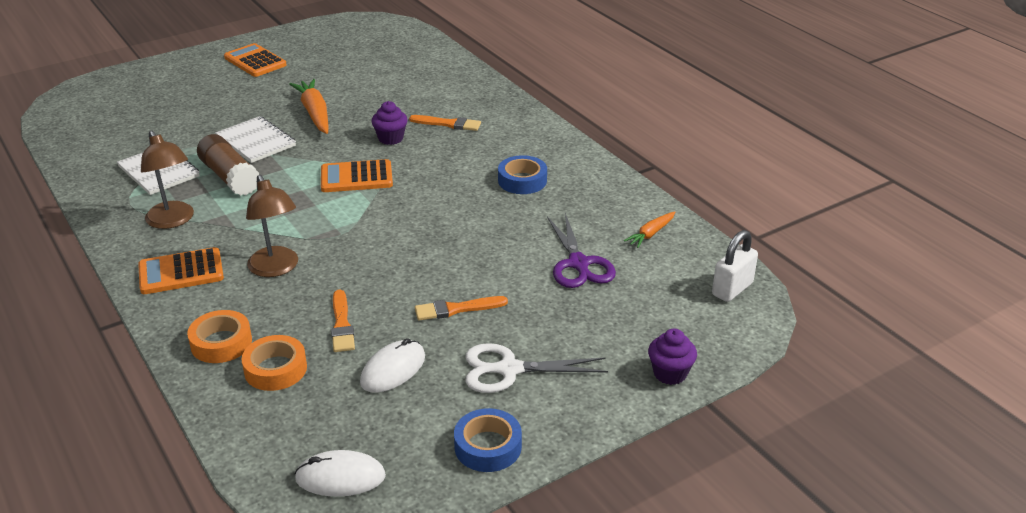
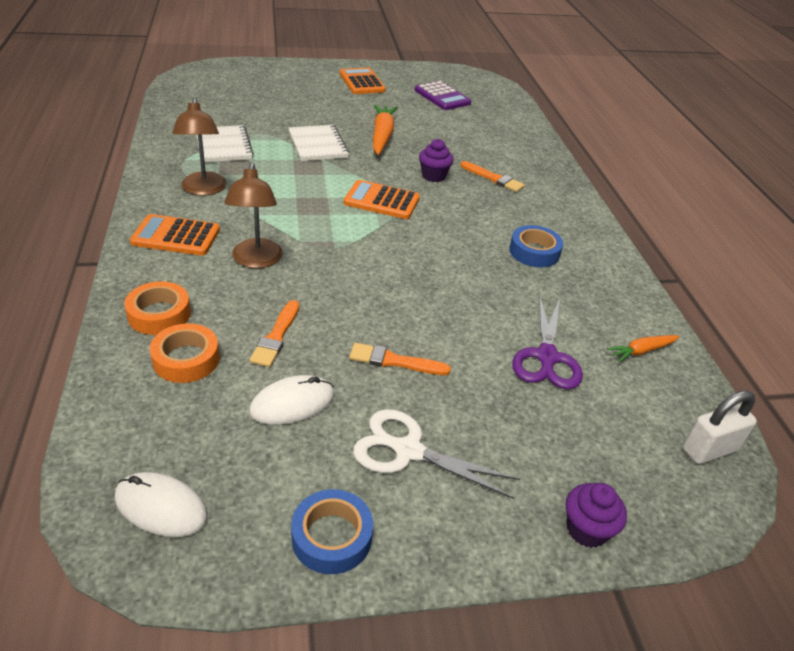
camera: 20 degrees right, 5 degrees up
(230, 177) = (276, 168): brown glue stick -> none
(349, 54) = (442, 97): none -> purple calculator

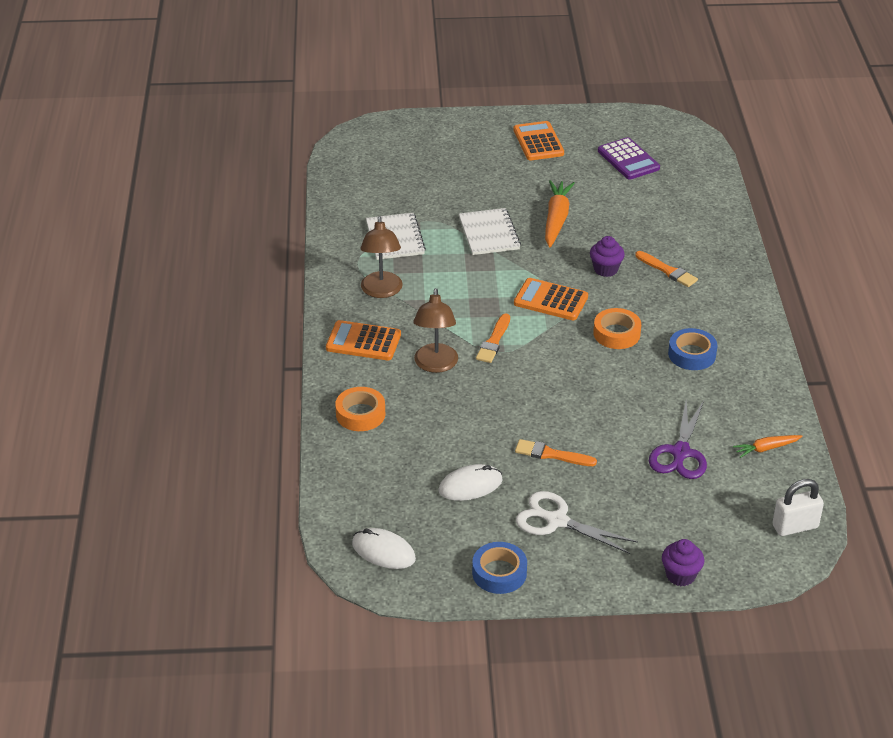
camera: 10 degrees right, 0 degrees up
(186, 359) = (387, 451): orange tape -> orange tape (616, 333)
(276, 336) = (455, 433): orange brush -> orange brush (494, 341)

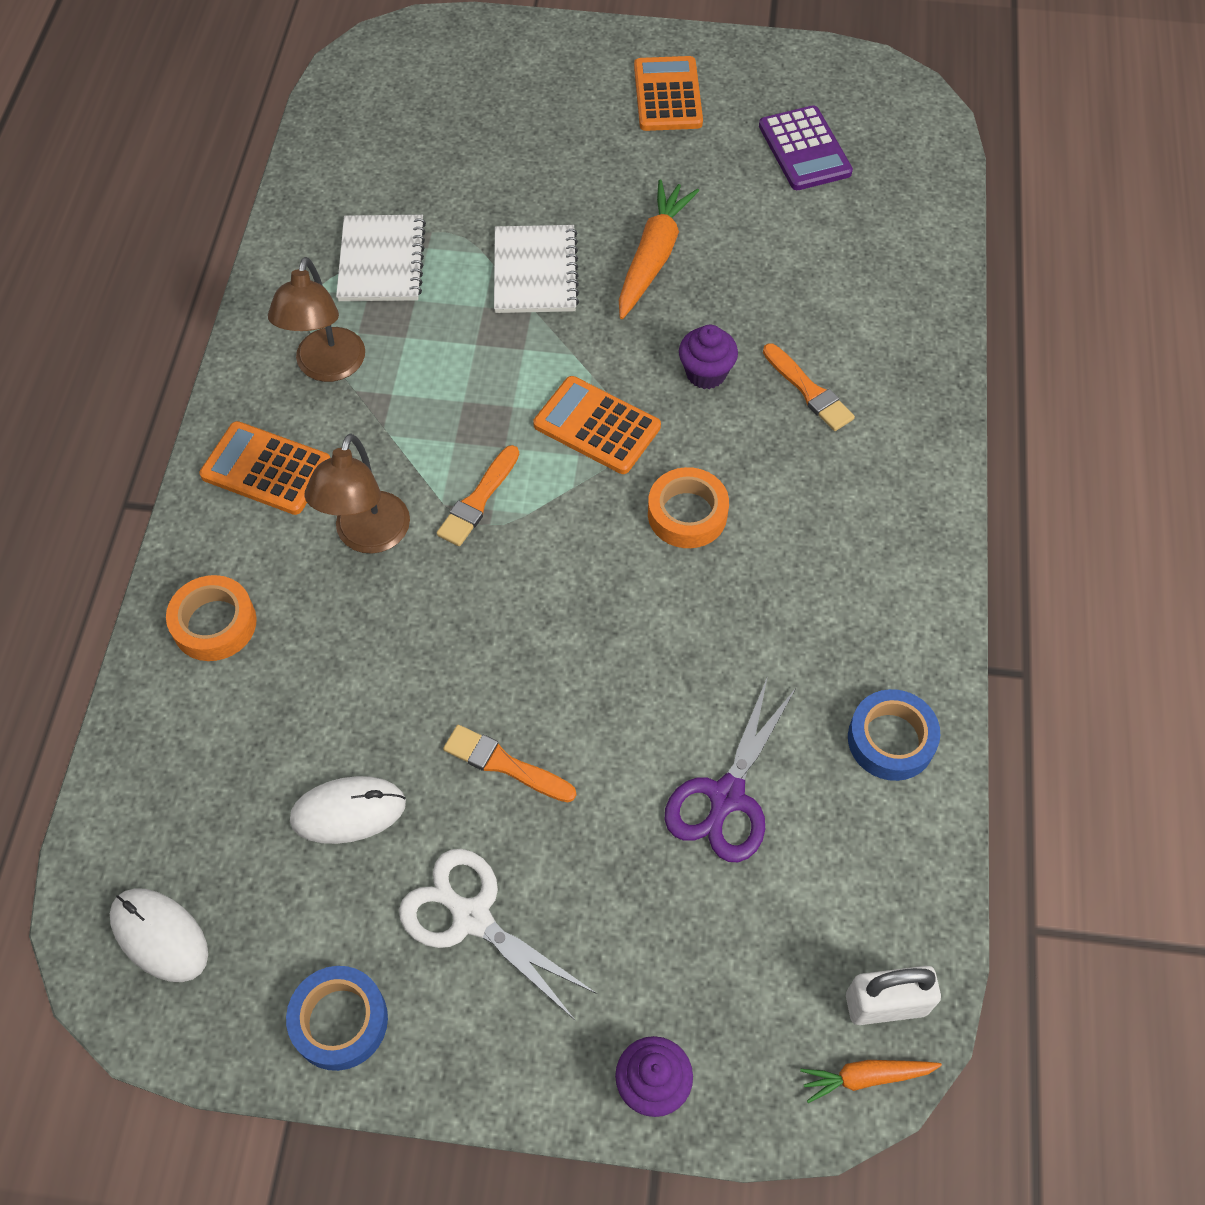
camera: 10 degrees right, 20 degrees up
(692, 354) = (803, 578): blue tape -> blue tape (891, 740)
(766, 449) = (879, 812): orange carrot -> orange carrot (865, 1077)

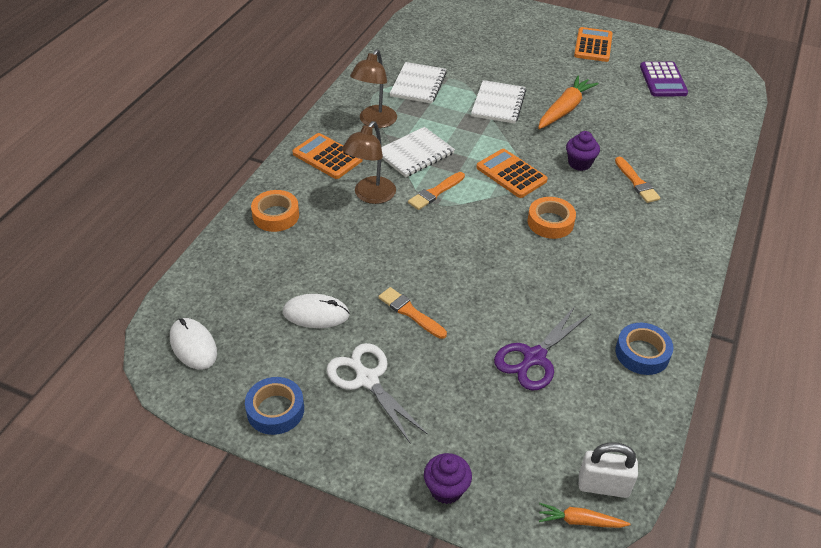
camera: 15 degrees right, 15 degrees down
(420, 423) = (415, 154): none -> white notebook

